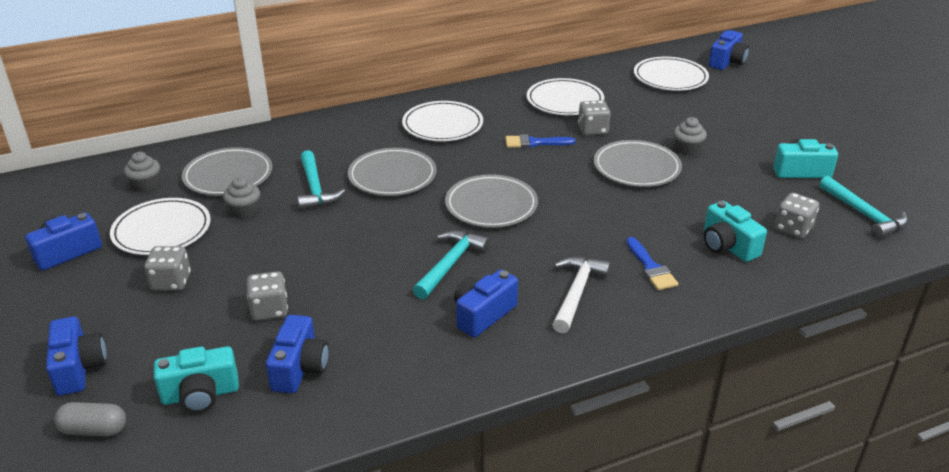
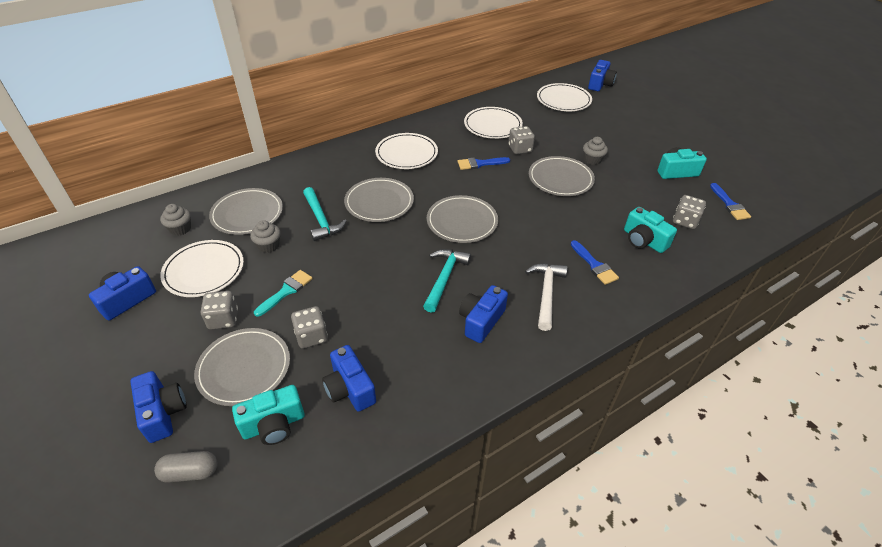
camera: 10 degrees left, 10 degrees up
(182, 334) = (244, 368): none -> grey plate
(252, 260) = (286, 291): none -> turquoise brush
(300, 368) = (350, 389): blue camera -> blue camera turned 150 degrees clockwise
(864, 214) = (729, 204): turquoise hammer -> blue brush

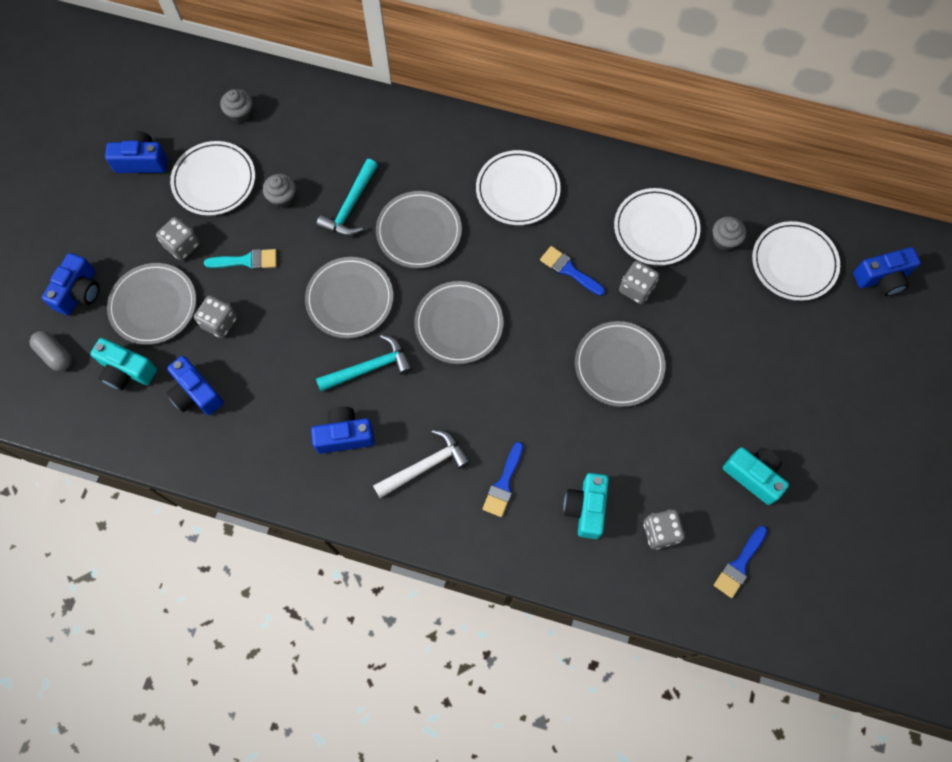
camera: 50 degrees right, 25 degrees up
(247, 214) = (303, 143): grey plate -> grey plate (350, 299)
(350, 389) = (196, 393): blue camera -> blue camera turned 60 degrees counterclockwise
(592, 160) = (689, 374): grey cupcake -> grey cupcake (724, 240)

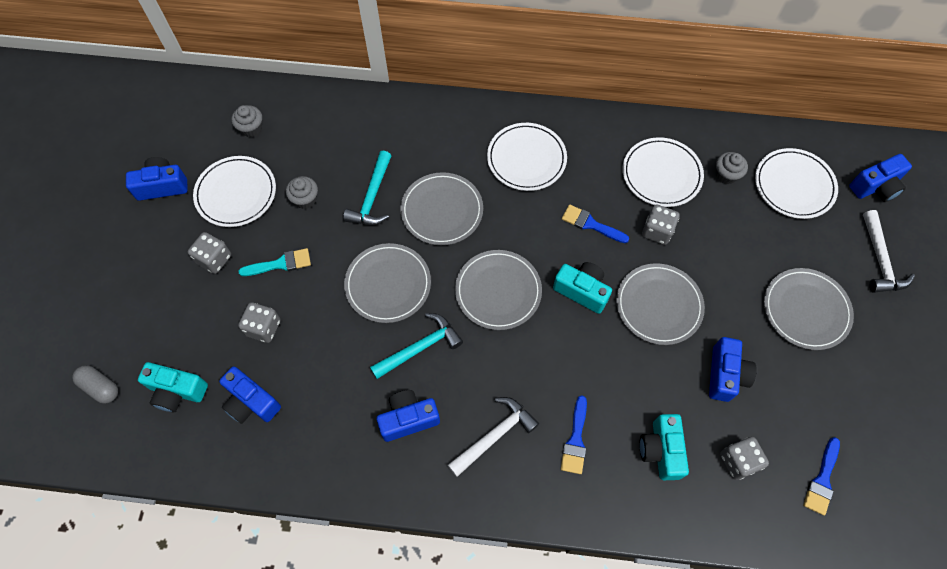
camera: 10 degrees left, 5 degrees down
(79, 292) = (117, 320): blue camera -> blue camera (725, 375)
(153, 305) = (194, 322): grey plate -> grey plate (805, 310)
(753, 476) = (811, 390): turquoise camera -> turquoise camera (582, 291)
(863, 356) = (880, 260): none -> white hammer

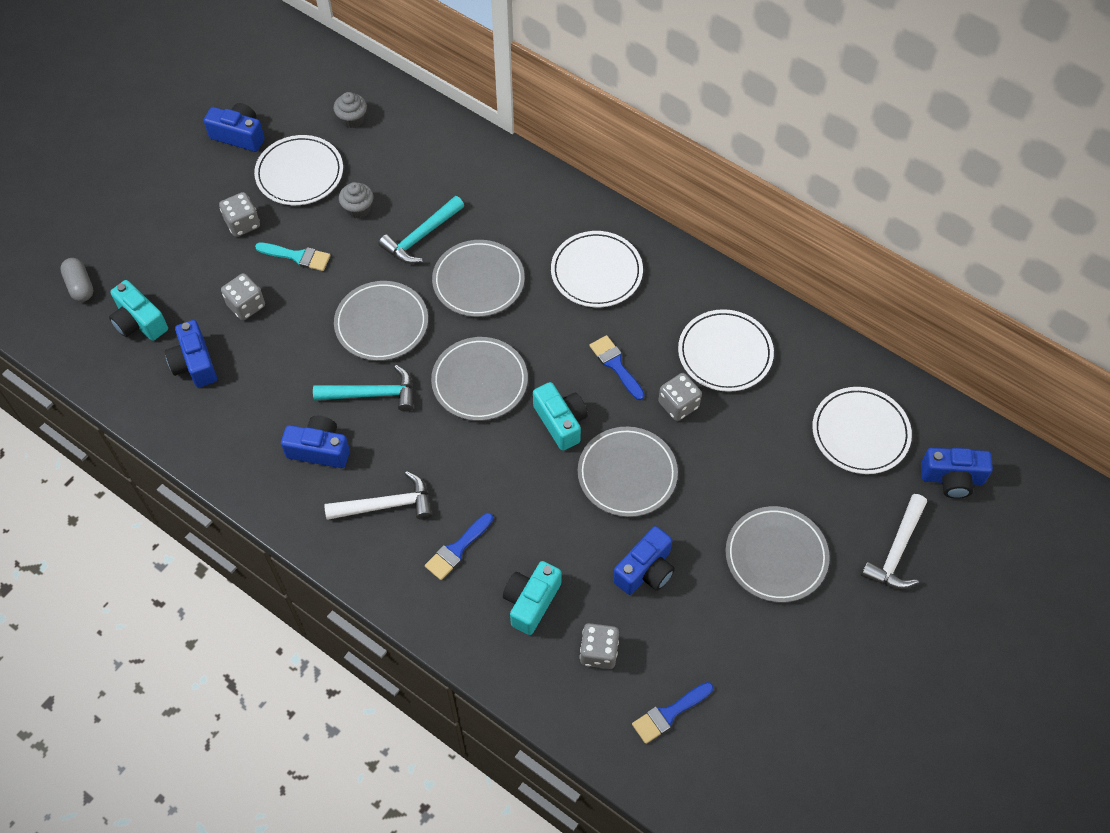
camera: 30 degrees right, 5 degrees down
(726, 175) = (794, 387): grey cupcake -> none

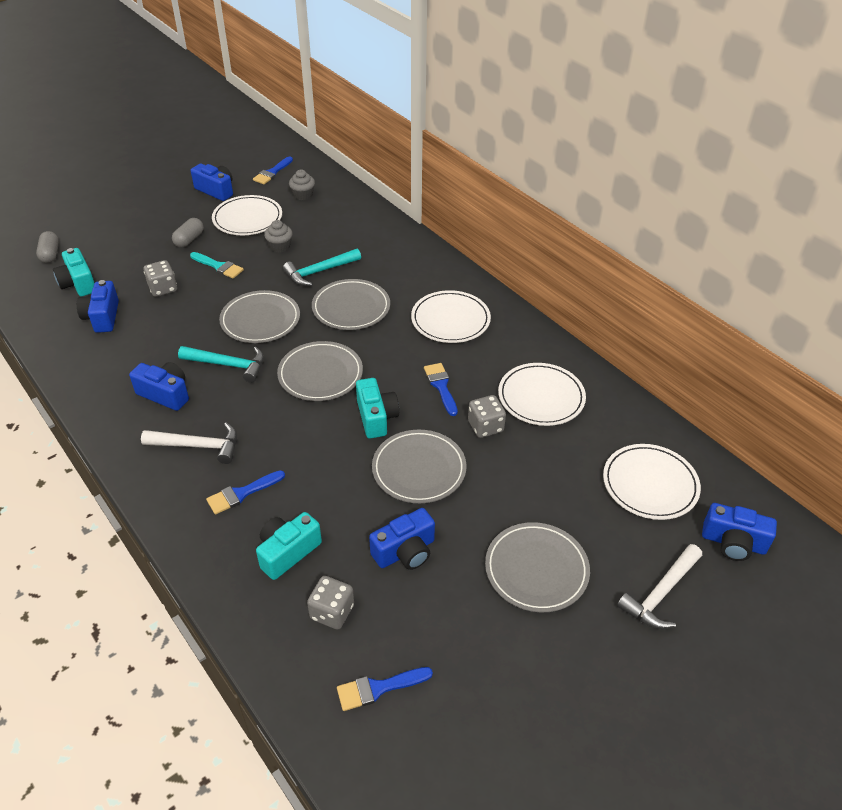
camera: 15 degrees right, 15 degrees down
(242, 224) = (189, 240): grey dice -> grey capsule
(297, 89) = (272, 172): none -> blue brush

